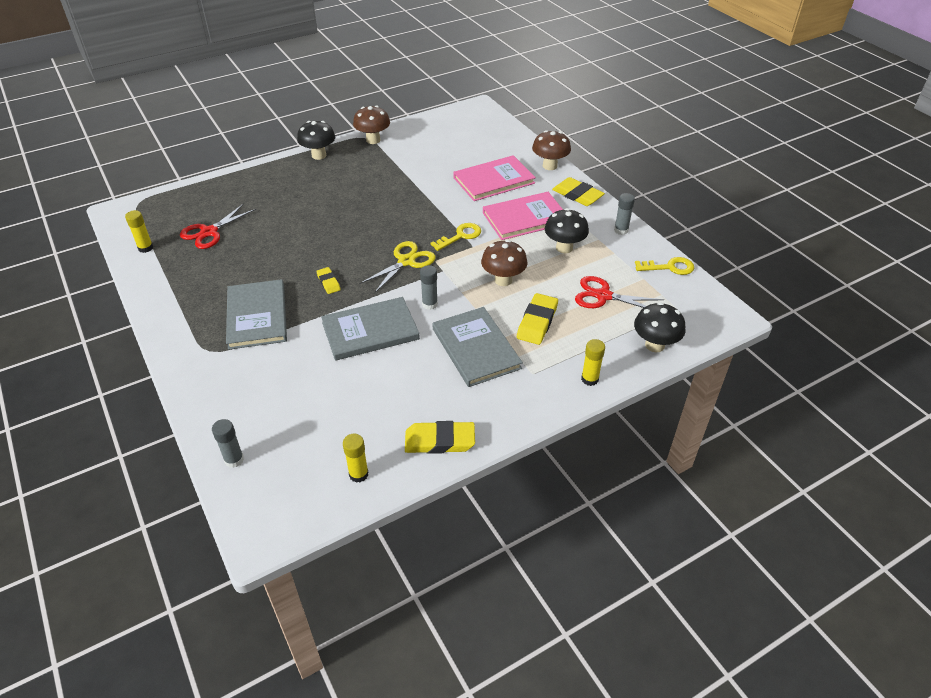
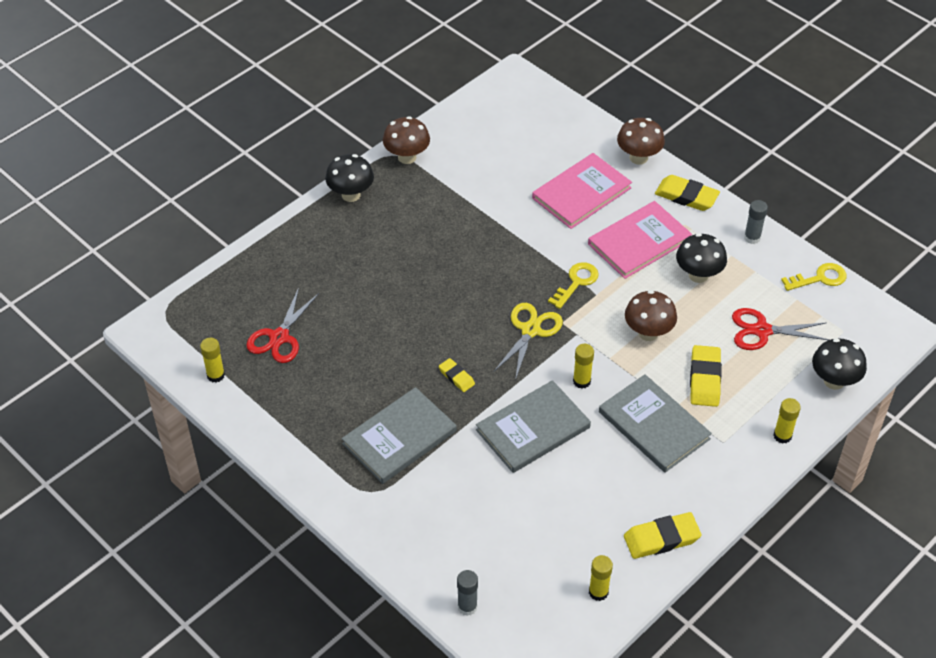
camera: 15 degrees left, 5 degrees up
(257, 316) = (399, 437): grey book -> grey book turned 75 degrees clockwise
(429, 304) = (581, 381): grey glue stick -> yellow glue stick

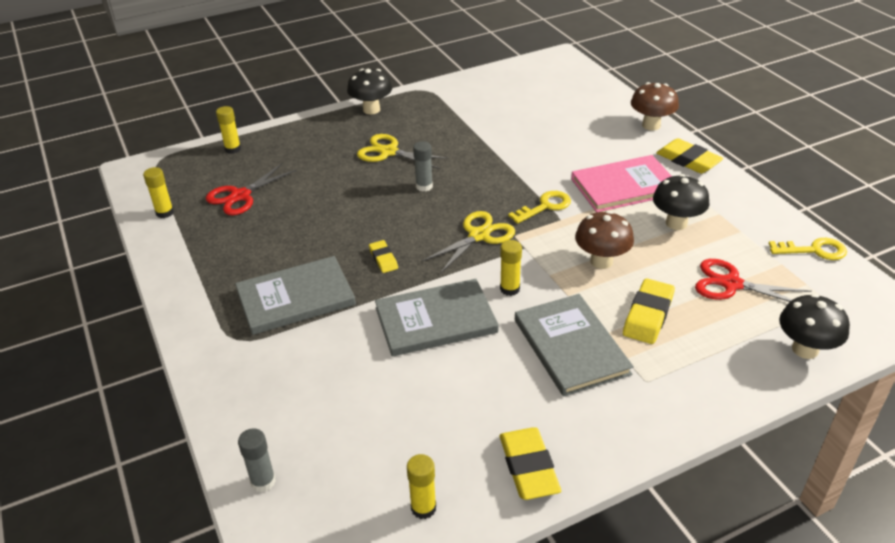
camera: 20 degrees right, 10 degrees down
(398, 248) = (388, 152): none -> yellow scissors
(407, 157) = (435, 93): brown mushroom -> none
(581, 193) = (583, 141): pink book -> none
(661, 538) = (529, 467): yellow eraser -> yellow eraser turned 75 degrees clockwise
(752, 238) = (747, 203): grey glue stick -> grey glue stick (424, 186)
(782, 436) = (722, 391): yellow glue stick -> yellow glue stick (233, 149)

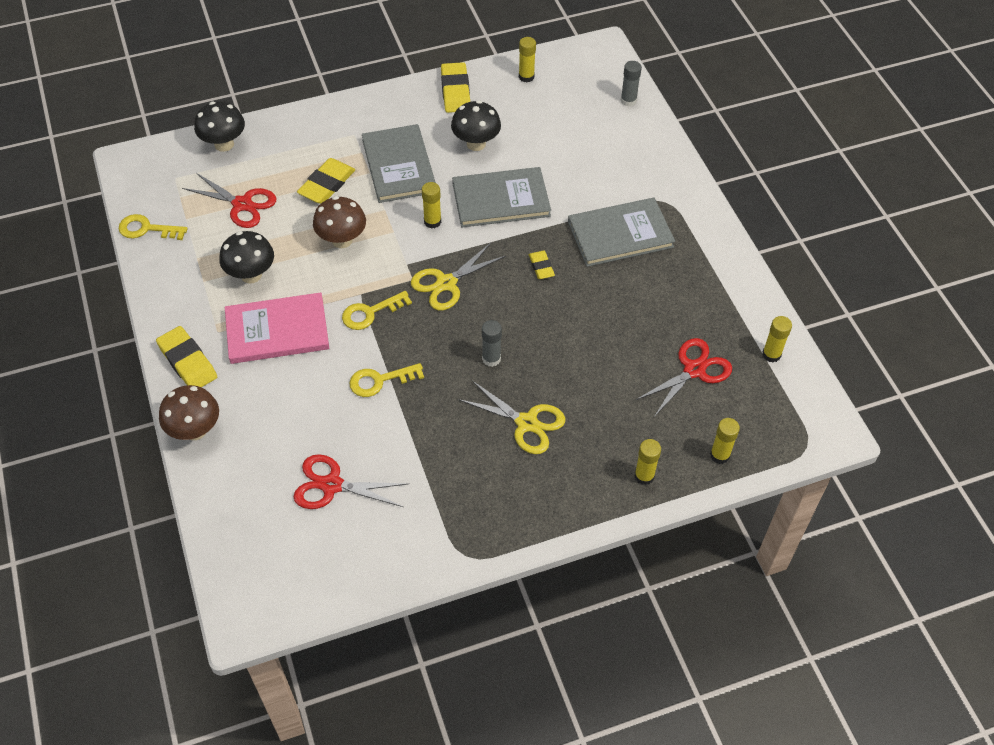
camera: 175 degrees left, 15 degrees up
(295, 134) = (644, 476): none -> yellow glue stick
(371, 109) = (544, 516): black mushroom -> black mushroom (476, 144)
(517, 164) = (380, 380): none -> yellow key
(531, 110) = (332, 485): none -> red scissors

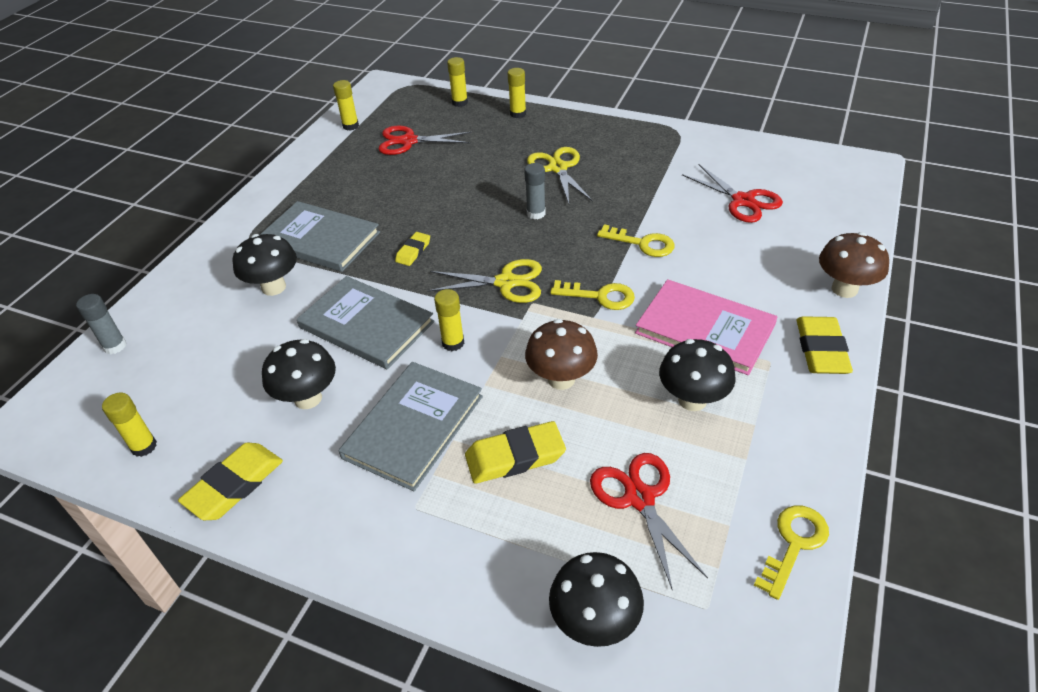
camera: 135 degrees left, 10 degrees down
(147, 229) = (794, 544): yellow key -> yellow key turned 105 degrees counterclockwise
(595, 185) = (274, 287): none -> black mushroom

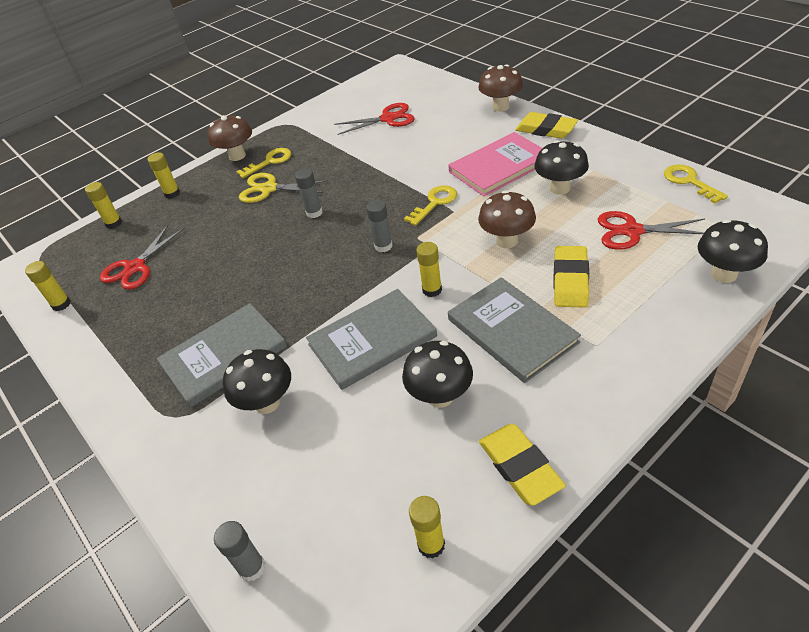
camera: 60 degrees left, 0 degrees up
(413, 251) = (299, 293): yellow eraser -> none
(506, 282) = (383, 246): yellow scissors -> grey glue stick
(600, 125) = (237, 156): none -> brown mushroom
(642, 243) = (394, 170): yellow key -> yellow key (269, 162)

